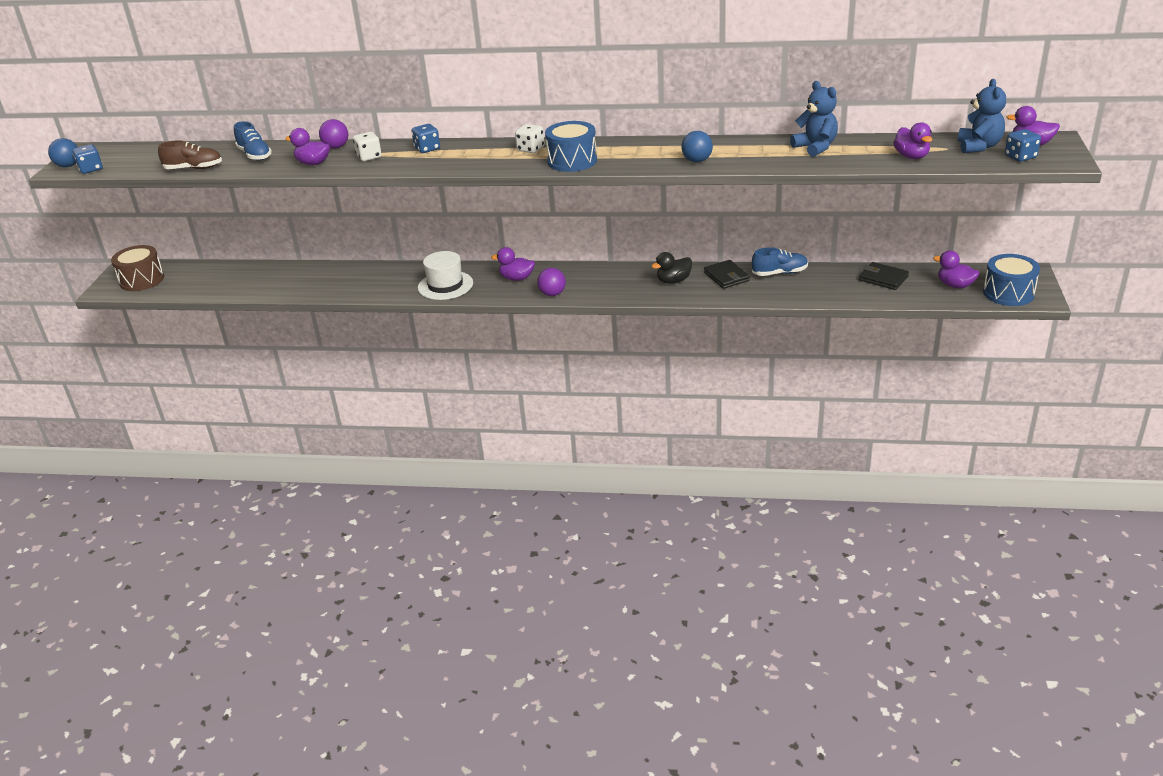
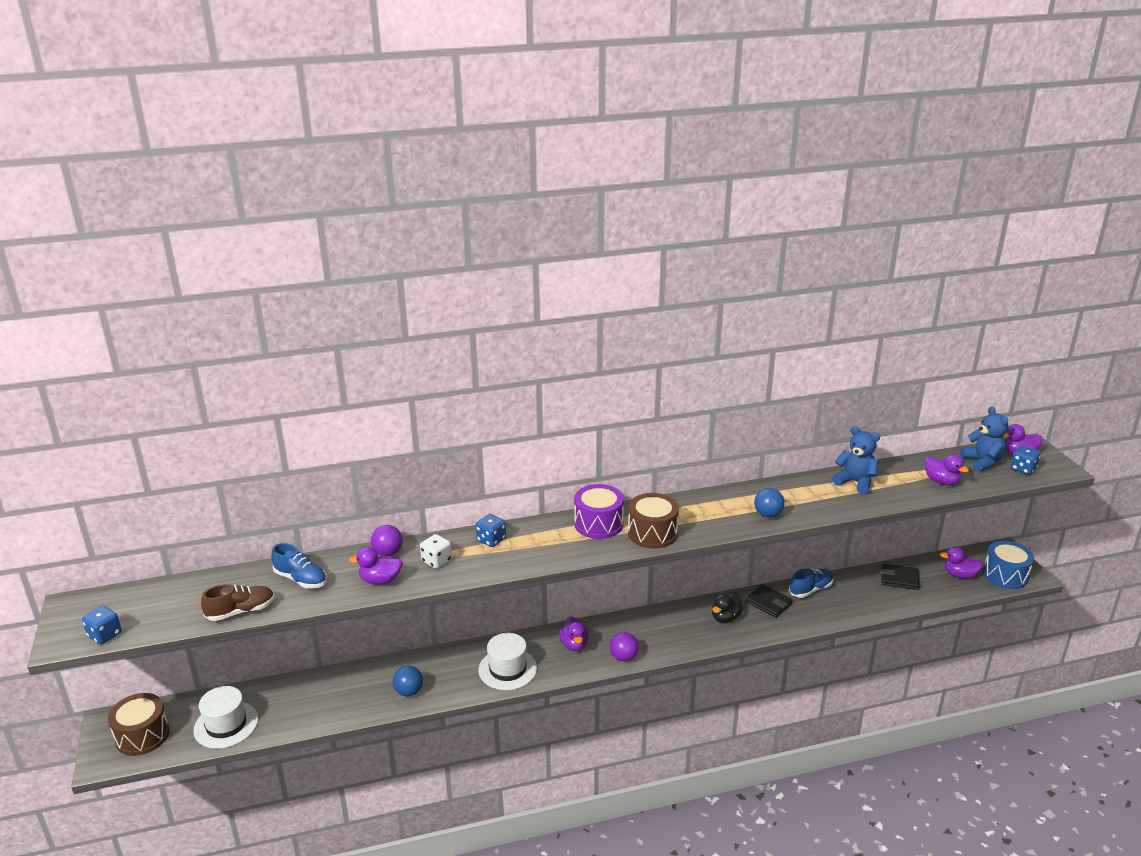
camera: 25 degrees left, 5 degrees down
(68, 166) = (69, 635): blue ball -> blue ball (409, 692)
(203, 284) = (226, 724): none -> white hat
(516, 278) = (574, 645): purple duck -> purple duck turned 90 degrees counterclockwise
(530, 149) = (598, 524): white dice -> purple drum
(572, 161) = (652, 533): blue drum -> brown drum

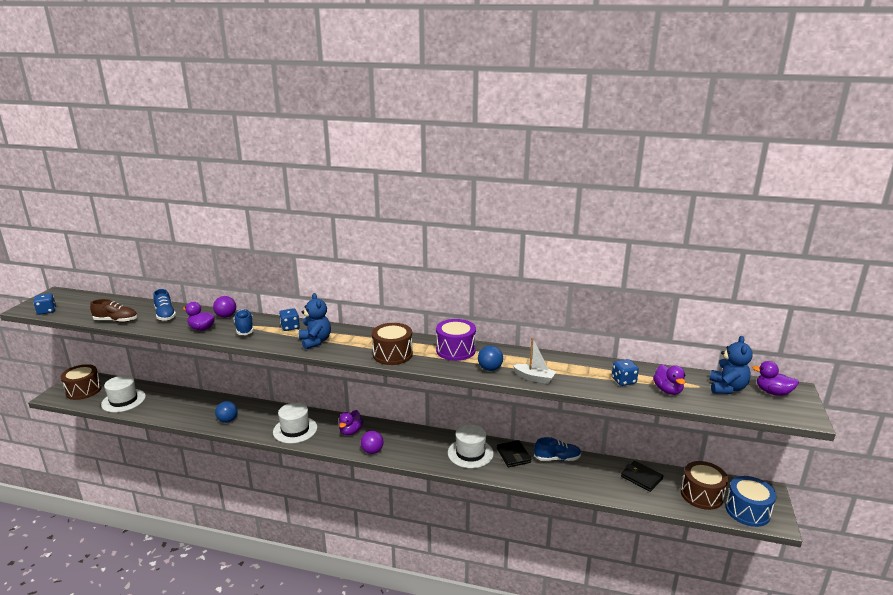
camera: 30 degrees right, 5 degrees down
(436, 561) = (244, 328): white dice -> blue shoe
(598, 524) = (366, 338): purple drum -> purple drum (455, 350)
(725, 617) = (470, 453): black duck -> white hat
(819, 510) = (534, 378): none -> white boat
(855, 482) = (589, 369): blue teddy bear -> blue teddy bear (315, 341)
(959, 575) = (701, 495): purple duck -> brown drum
(1023, 469) = (762, 405): blue dice -> blue dice (623, 381)

